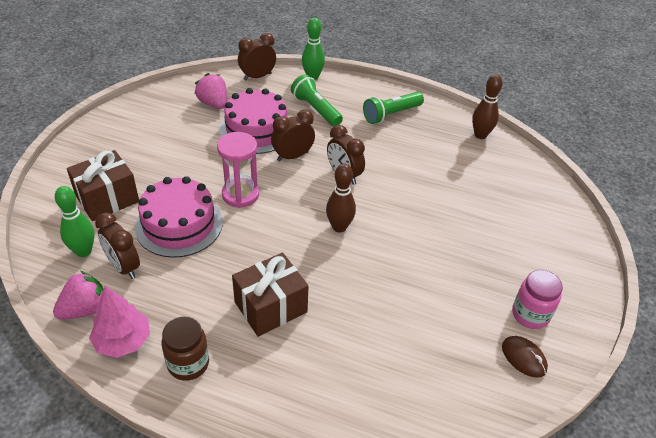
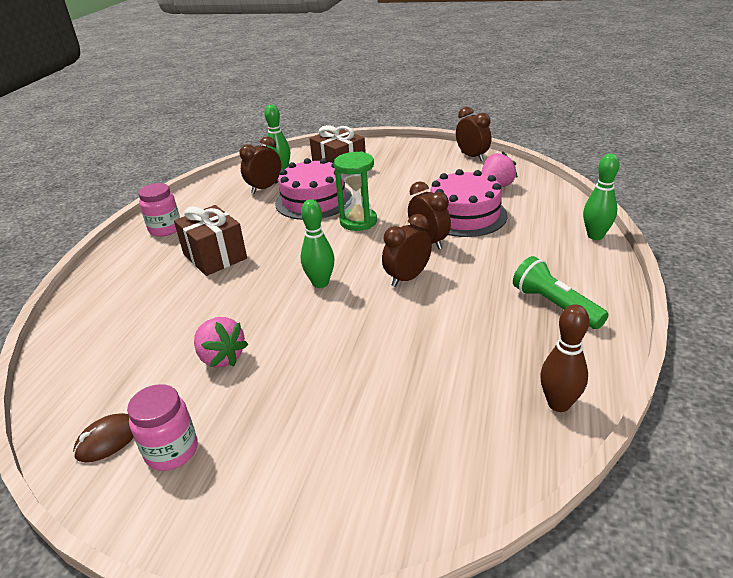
camera: 90 degrees right, 10 degrees down
(85, 309) = (224, 183): pink strawberry -> pink strawberry (221, 357)
(123, 341) = (193, 201): pink tree -> none
(188, 363) = (165, 229): brown jar -> pink jar
(240, 194) = (358, 221): pink hourglass -> green hourglass
(257, 76) = (565, 202): brown clock -> brown clock (472, 156)
(316, 109) = (526, 246): green flashlight -> none
(339, 227) = (320, 283): brown bowling pin -> green bowling pin

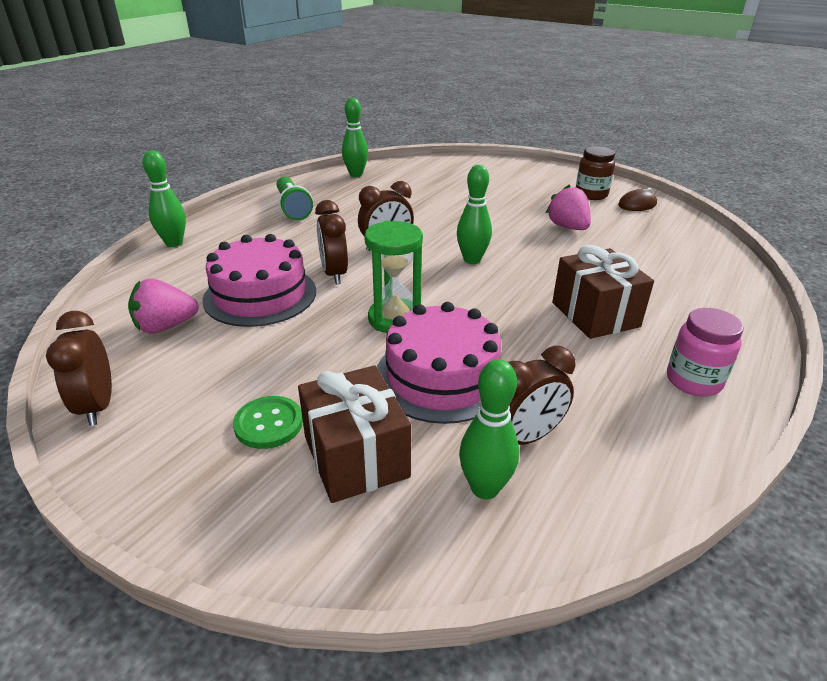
camera: 165 degrees left, 0 degrees up
(172, 451) = (591, 194): pink jar -> brown jar
(387, 168) = (269, 424): none -> green button
(558, 404) = (356, 174): brown bowling pin -> green bowling pin

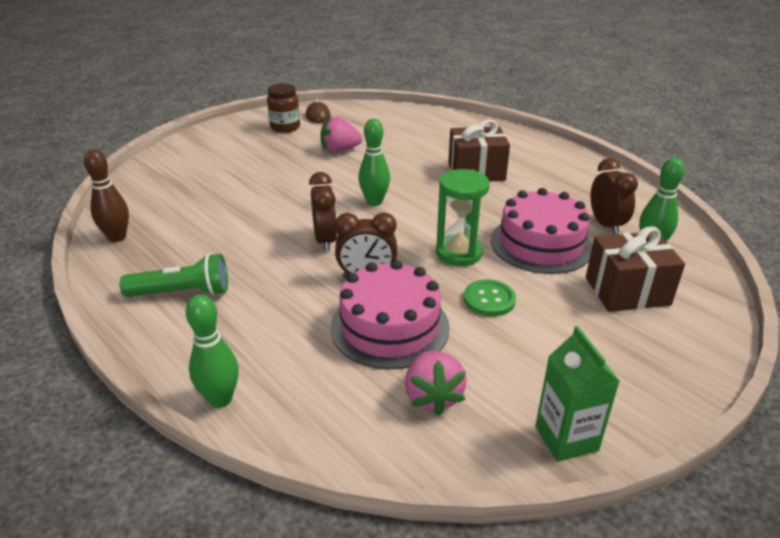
camera: 75 degrees left, 0 degrees up
(97, 406) = (566, 438): brown clock -> green carton
(269, 424) = (593, 329): green button -> green button (489, 299)
(356, 174) = (117, 237): green bowling pin -> brown bowling pin
(693, 381) = (555, 161): pink jar -> none

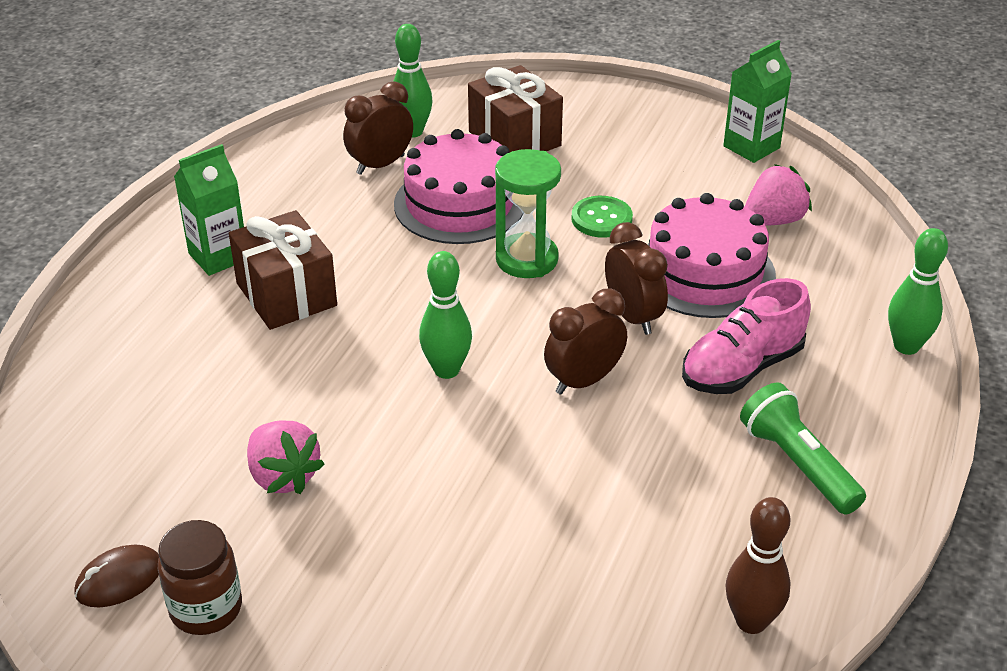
camera: 115 degrees left, 5 degrees up
(279, 304) = (742, 368): none -> pink shoe
(524, 160) = (218, 256): none -> green carton

